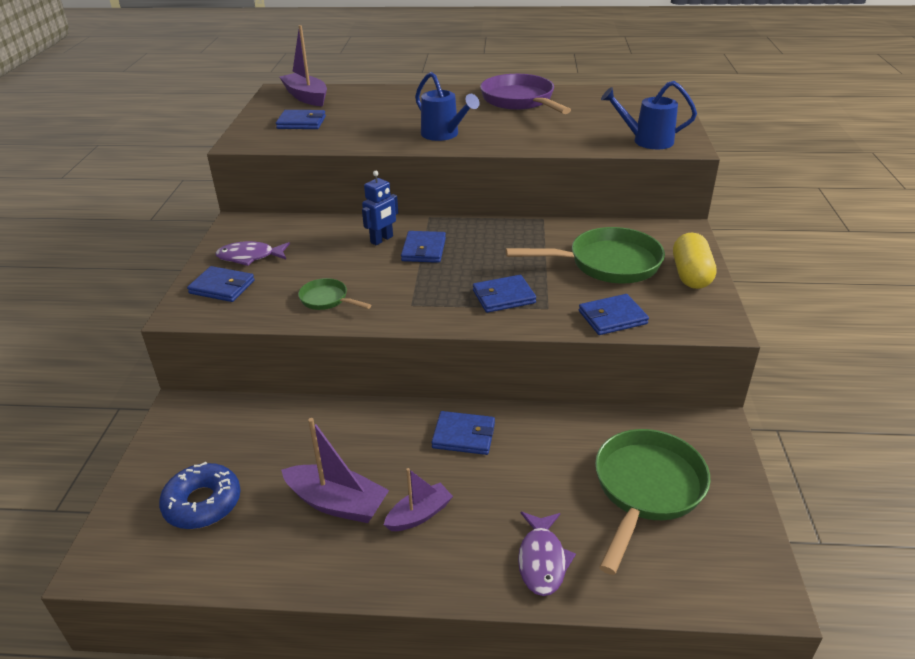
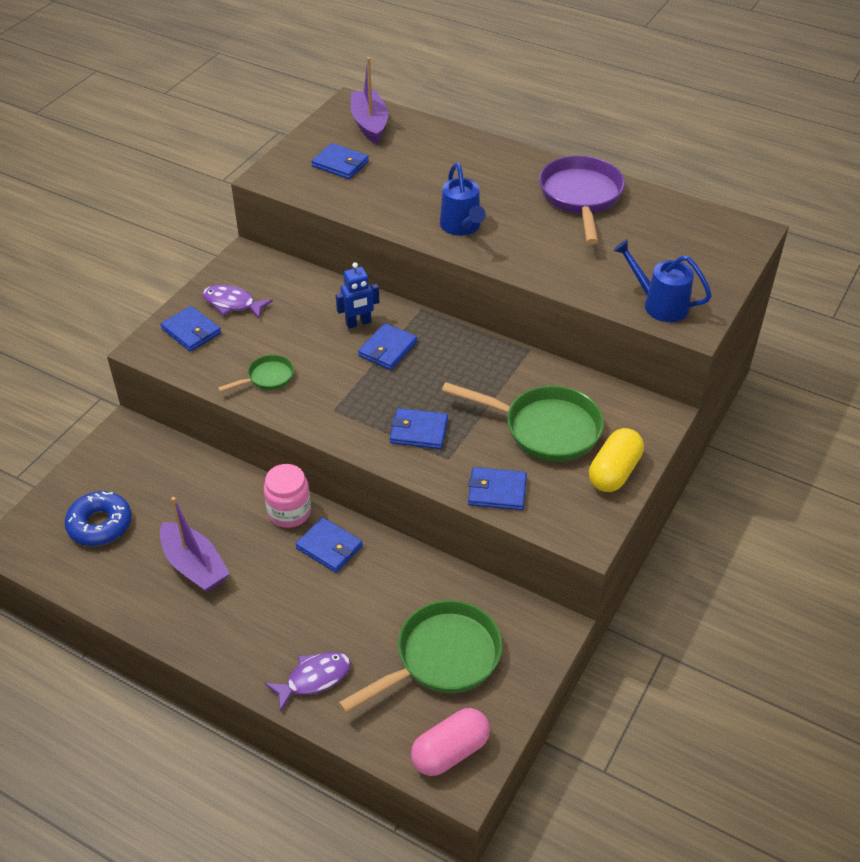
camera: 25 degrees right, 10 degrees up
(327, 300) = (267, 378): green pan -> green pan turned 90 degrees clockwise
(402, 420) = (289, 512): none -> pink jar
(419, 515) = (248, 602): purple boat -> none
(542, 560) = (314, 679): purple fish -> purple fish turned 150 degrees counterclockwise
(729, 570) = (450, 751): none -> pink capsule

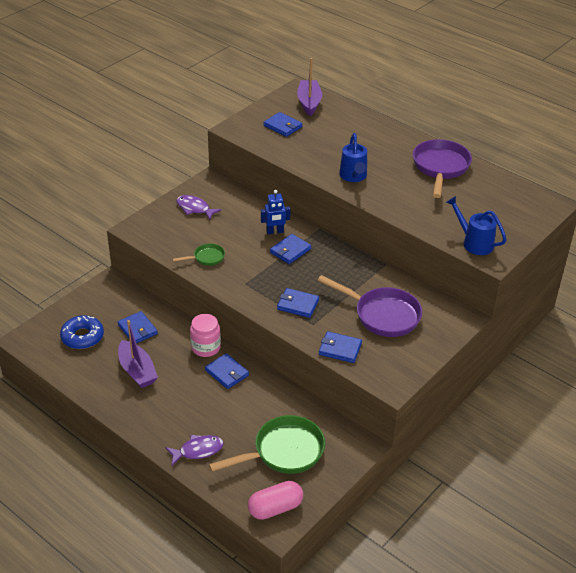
camera: 10 degrees right, 5 degrees down
(191, 331) = (164, 222): blue wallet -> blue wallet (137, 329)
(545, 428) = (382, 315): green pan -> purple pan
(614, 472) = (422, 348): yellow capsule -> none

